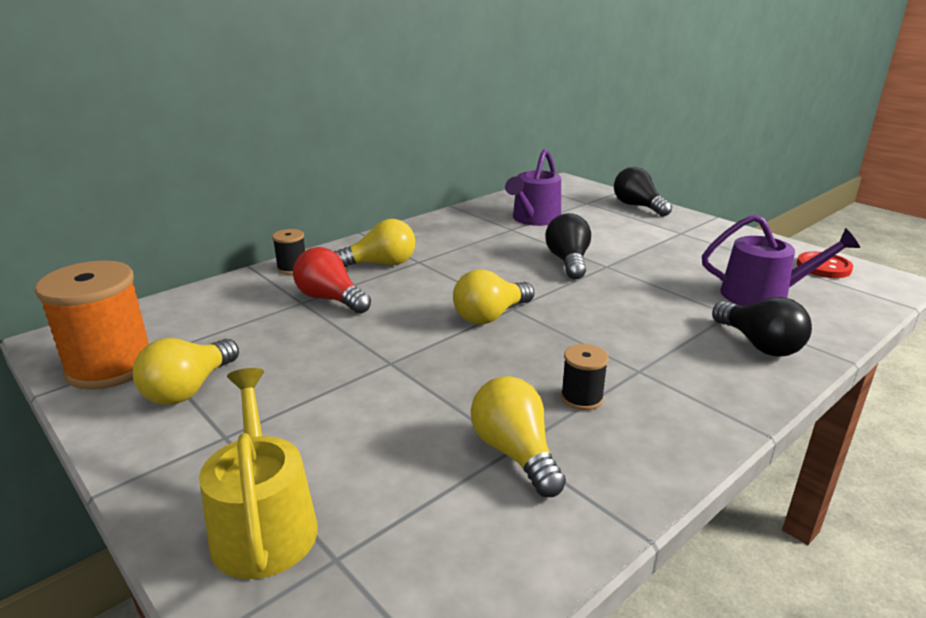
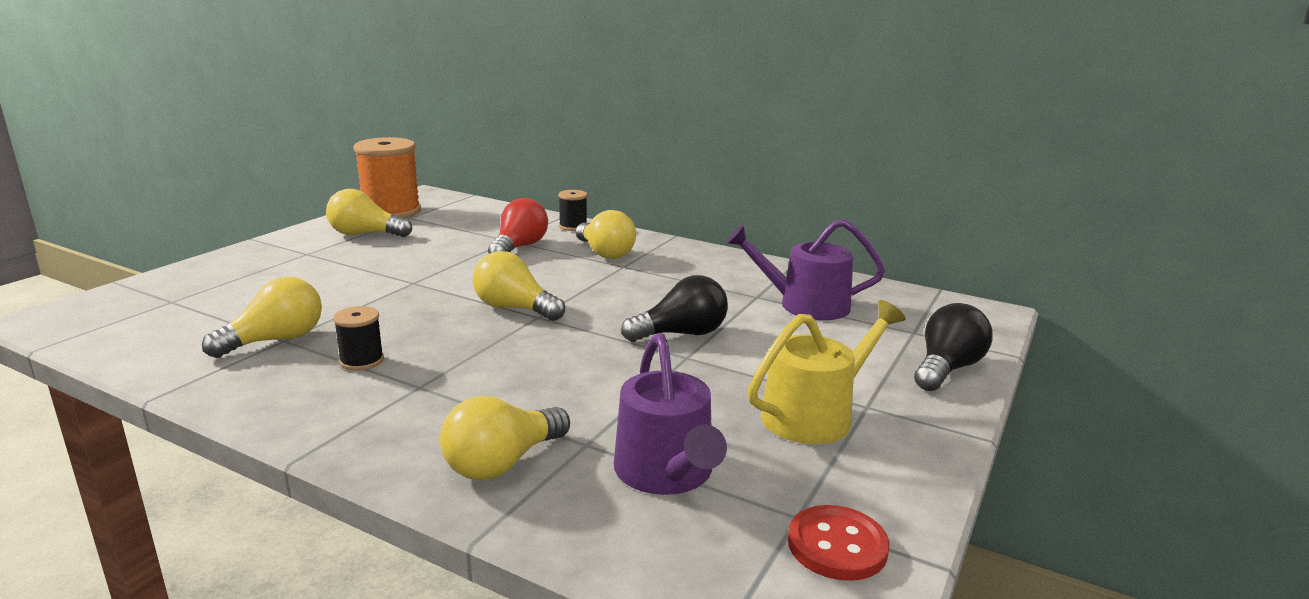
camera: 70 degrees right, 5 degrees down
(263, 523) = (211, 278): yellow watering can -> yellow watering can (815, 415)
(759, 344) = (502, 463): black light bulb -> yellow light bulb

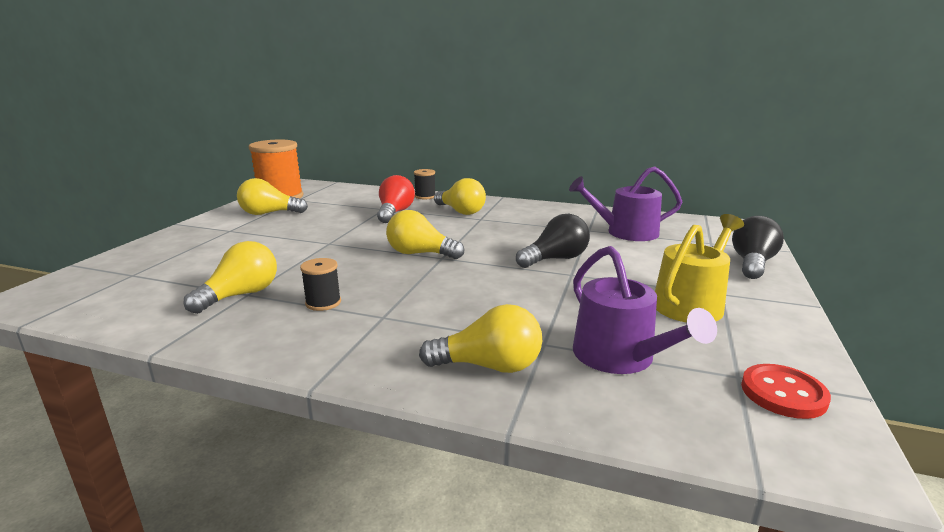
camera: 10 degrees left, 0 degrees up
(502, 463) = (489, 366): yellow light bulb -> yellow light bulb turned 120 degrees counterclockwise

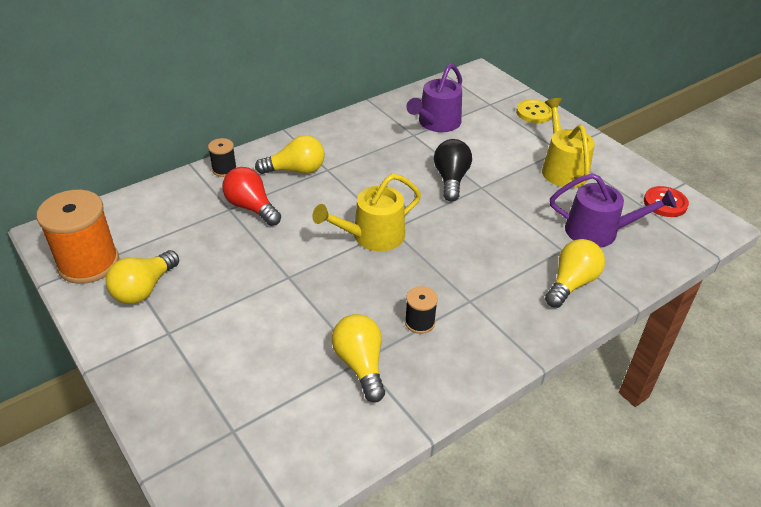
camera: 55 degrees left, 20 degrees up
(420, 254) = (372, 236): yellow light bulb -> yellow watering can
(752, 263) = (534, 113): black light bulb -> yellow button

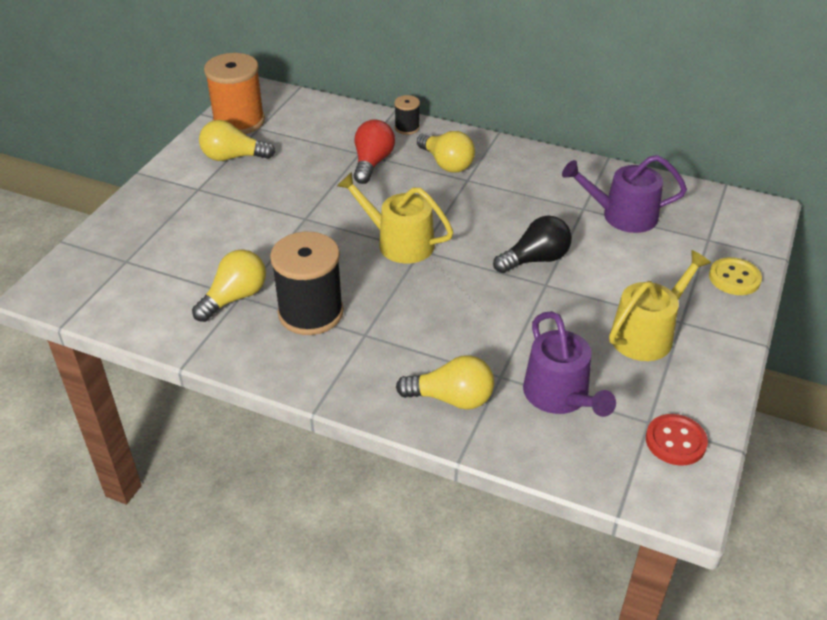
camera: 60 degrees right, 0 degrees up
(419, 322) = (310, 313): black spool -> black spool, size x2.08

